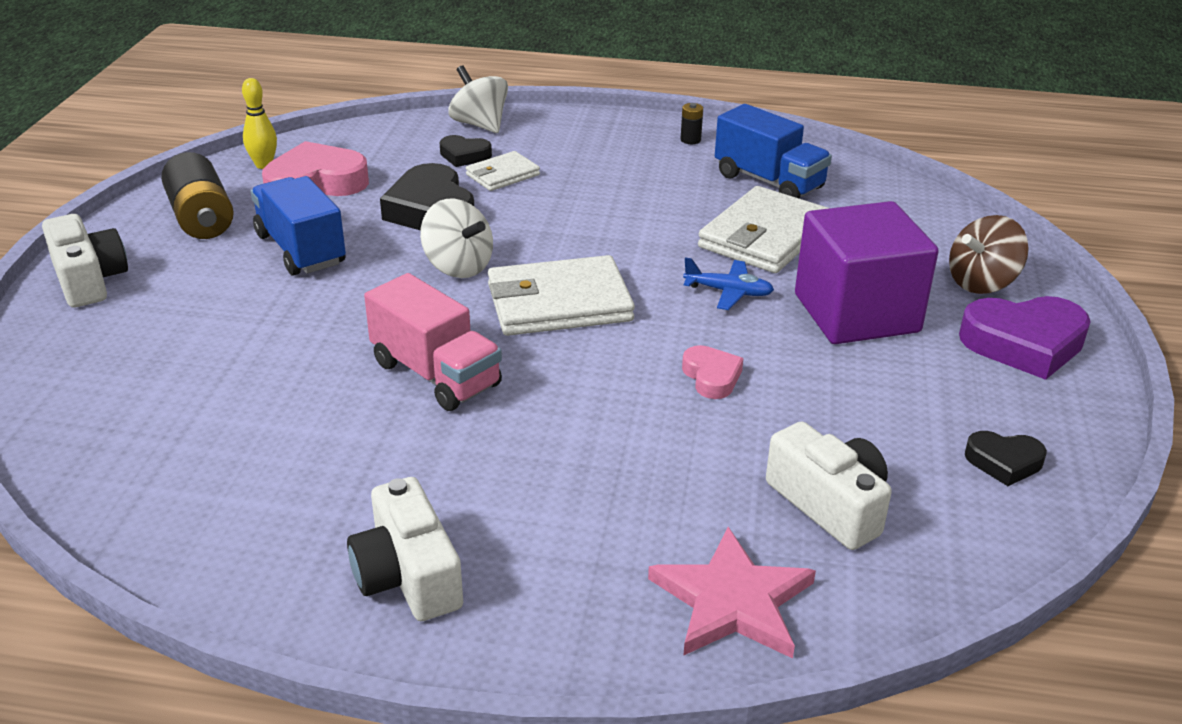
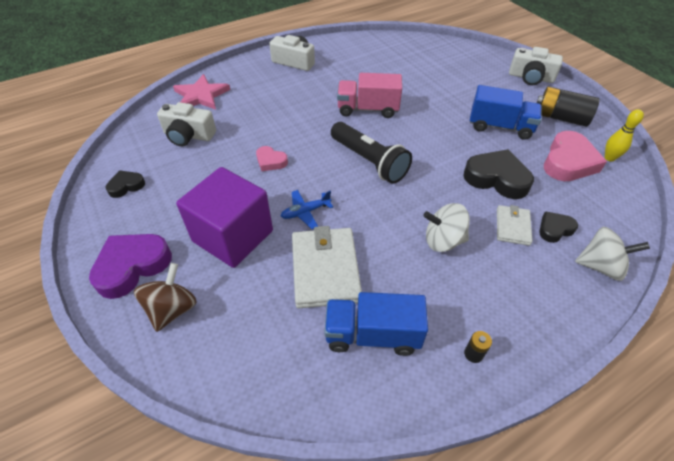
camera: 140 degrees right, 15 degrees up
(458, 266) = (433, 155): white spinning top -> white spinning top (443, 240)
(559, 303) = (369, 161): white wallet -> black flashlight

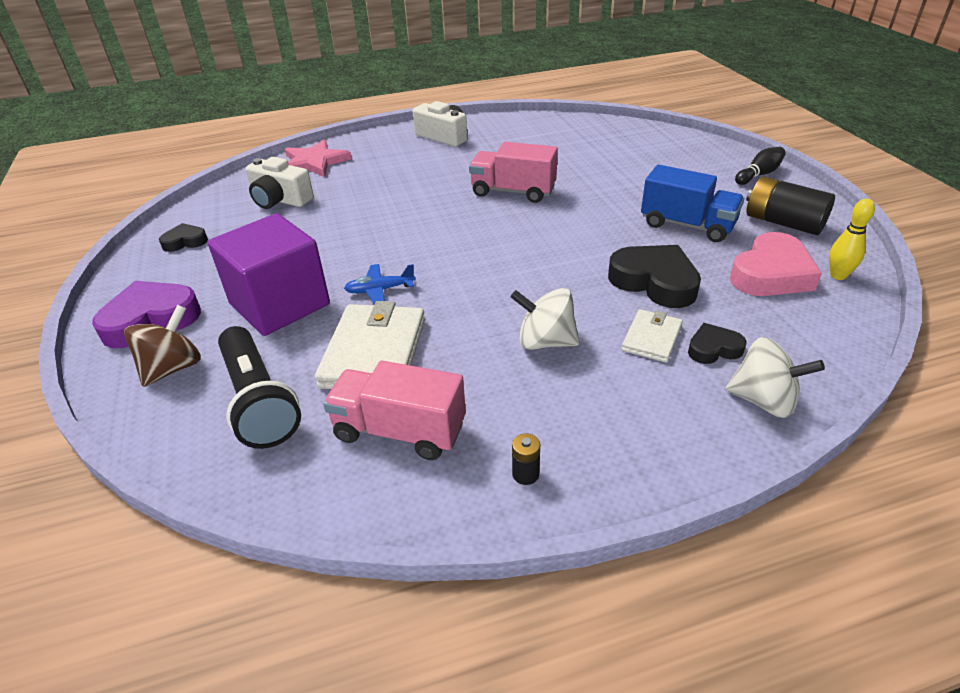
camera: 15 degrees right, 10 degrees down
(271, 161) = (363, 234): pink heart -> none
(369, 161) = (487, 246): black flashlight -> black flashlight (259, 400)
(372, 334) = (399, 431): blue truck -> pink truck
(530, 77) = (759, 174): white camera -> black bowling pin

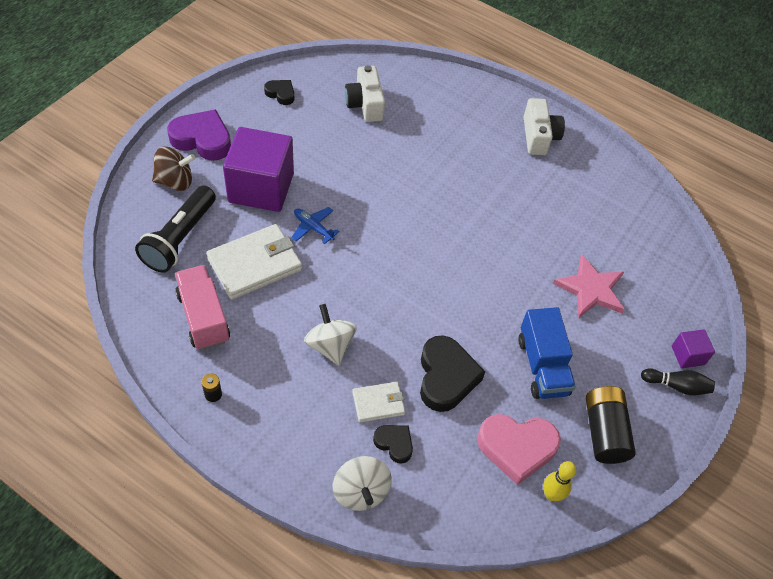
camera: 45 degrees right, 15 degrees up
(314, 162) = (428, 86): pink star -> pink star (591, 289)
(513, 191) = (494, 230): pink truck -> none
(732, 159) = (687, 355): none -> purple cube

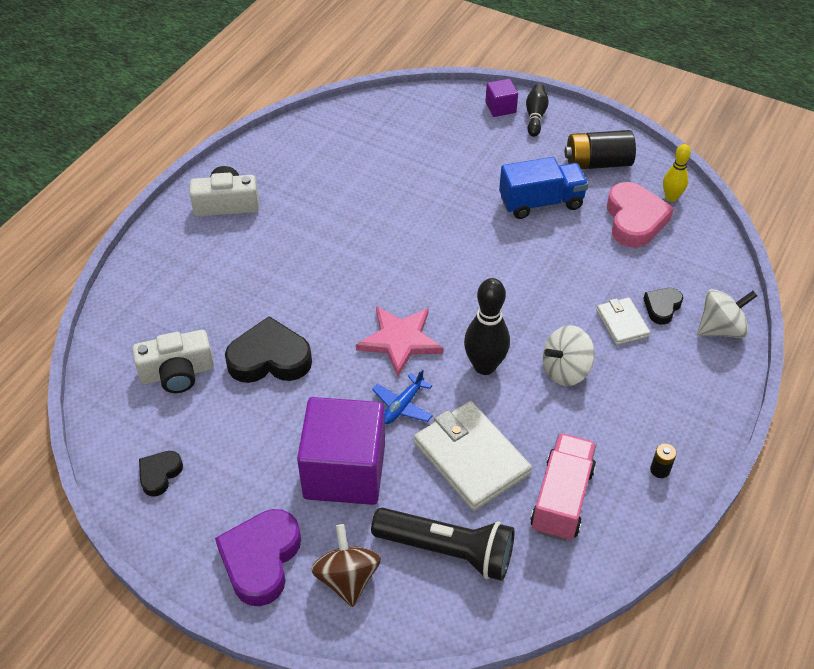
camera: 90 degrees left, 5 degrees down
(204, 317) = (562, 499): pink truck -> pink truck turned 135 degrees clockwise
(344, 287) = (484, 366): none -> black bowling pin
(446, 377) = (575, 272): black heart -> black heart (269, 359)
(591, 289) = (440, 167): pink star -> pink star (400, 340)

